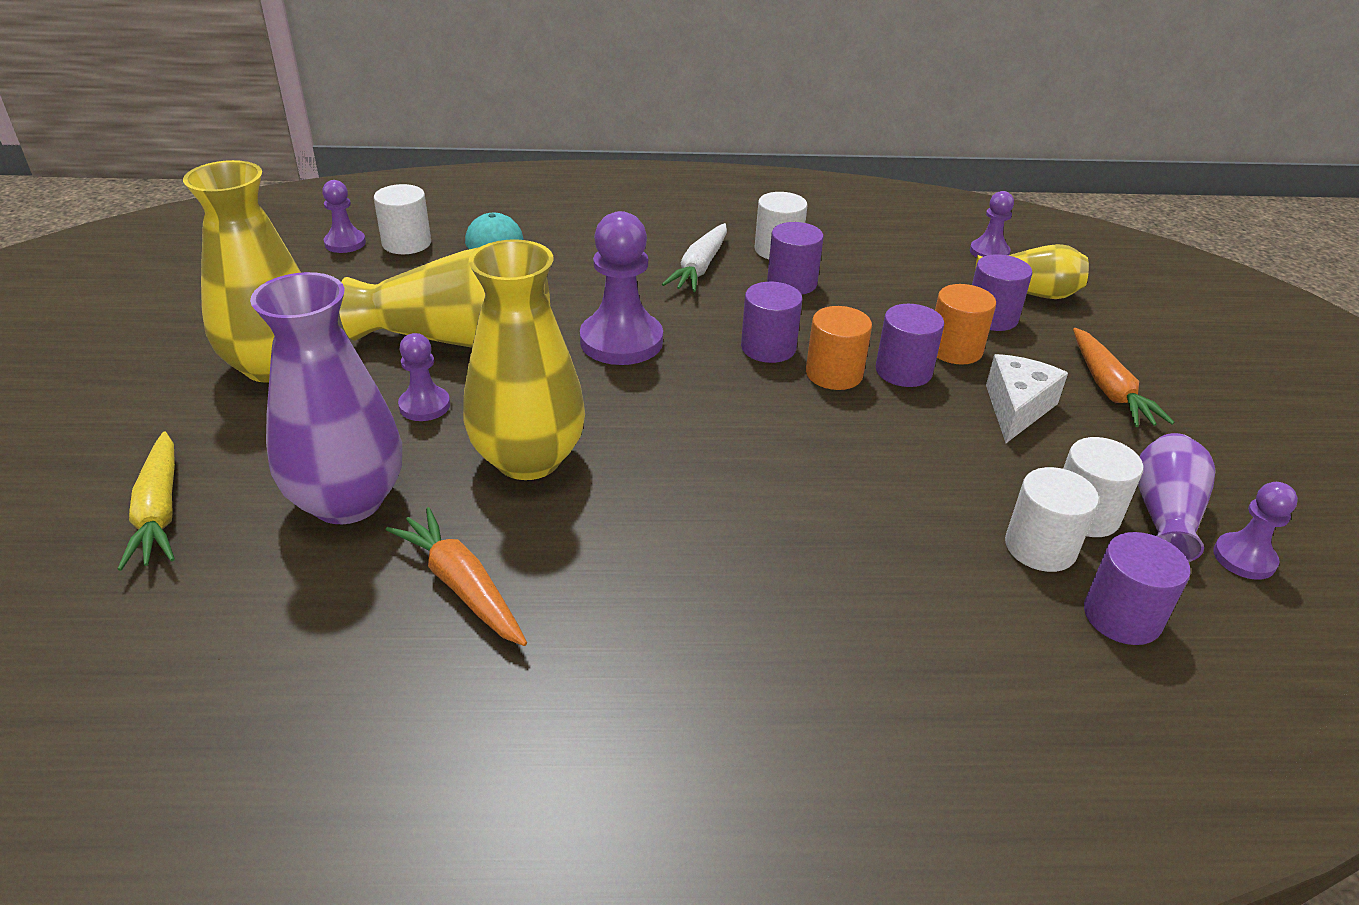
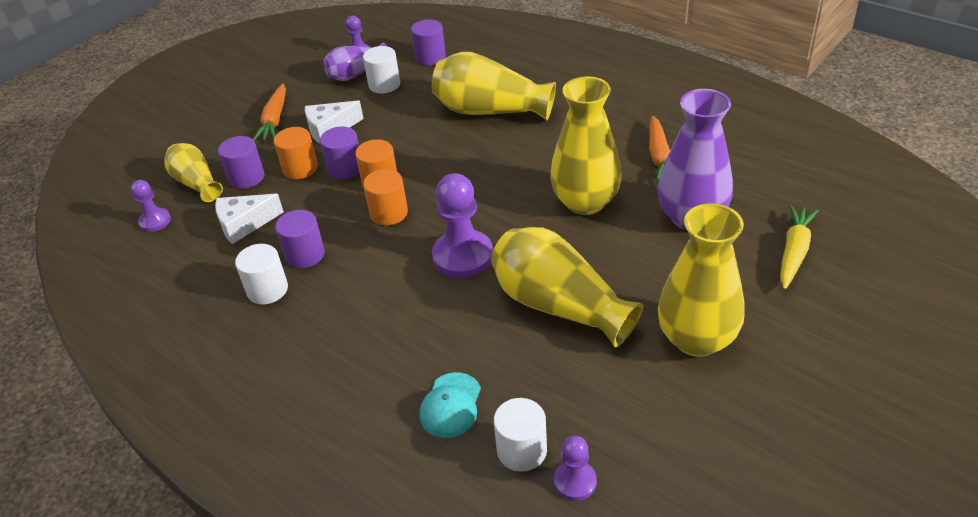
camera: 135 degrees left, 5 degrees up
(424, 406) = (617, 260): purple pawn -> none
(700, 268) = (340, 298): white carrot -> none
(768, 348) = (389, 213): purple cylinder -> orange cylinder
(845, 546) = (490, 110): none -> yellow vase
(900, 281) = (244, 224): none -> white cheese
(1040, 547) = (420, 82): white cylinder -> none
(1109, 389) = (274, 120): orange carrot -> orange carrot turned 150 degrees clockwise

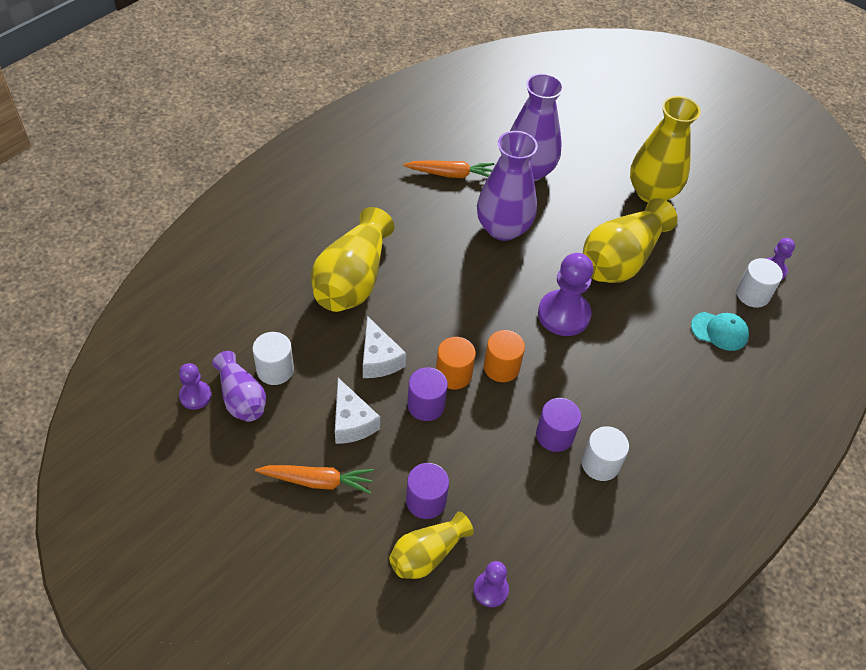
camera: 95 degrees left, 10 degrees up
(244, 224) = (505, 494): white cheese -> white cheese (379, 359)
(300, 168) = (418, 447): orange cylinder -> none
(430, 57) = (231, 324): purple cylinder -> none
(585, 202) = (503, 228): yellow vase -> purple vase
(794, 251) = (570, 128): yellow carrot -> none

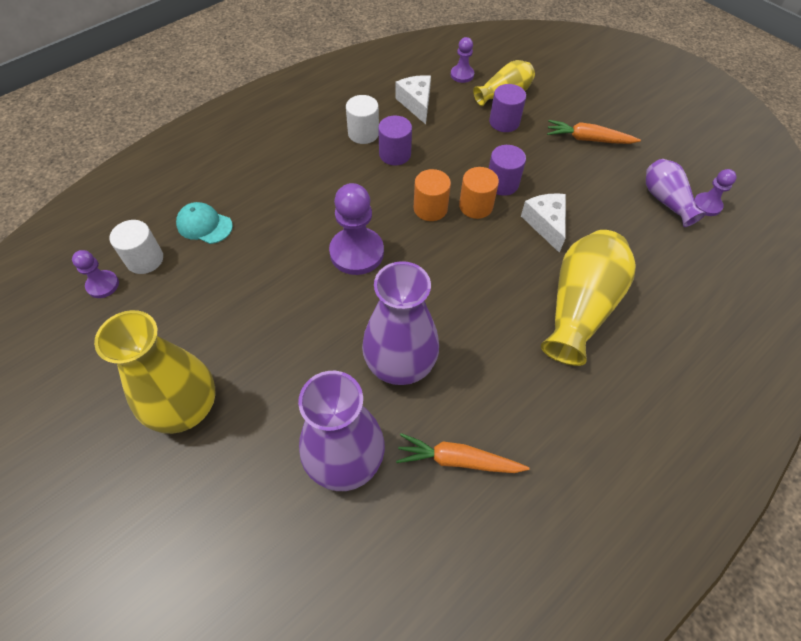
camera: 170 degrees left, 5 degrees up
(275, 370) = (642, 222): white cylinder -> none
(351, 422) = (566, 176): white cheese -> white cheese (416, 103)
(621, 259) = (270, 311): yellow vase -> none

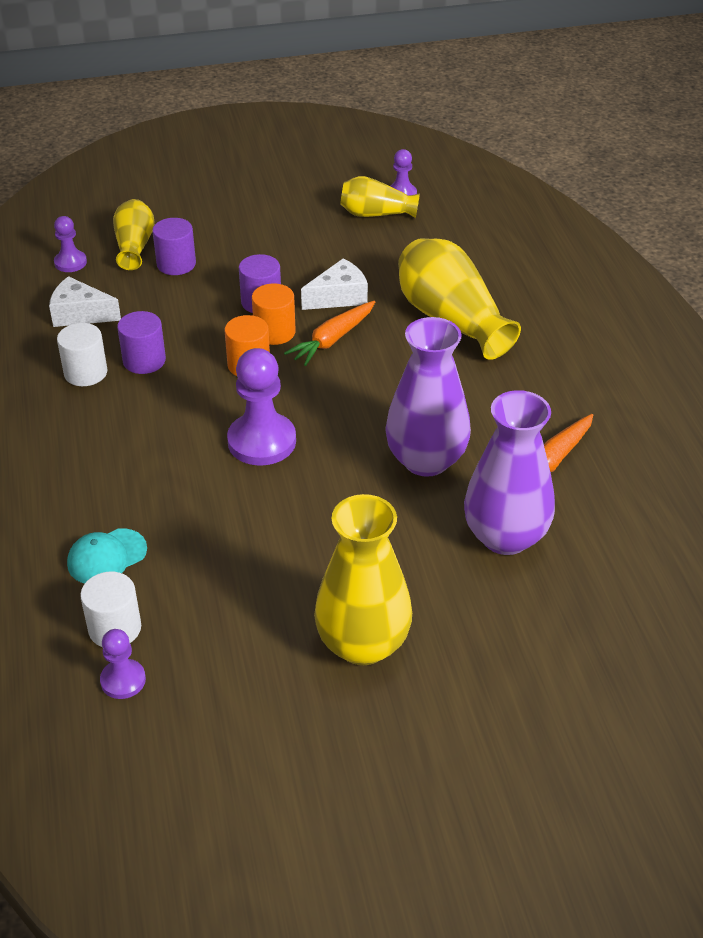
camera: 60 degrees left, 15 degrees down
(546, 224) = (339, 297): white cheese -> white cheese turned 135 degrees clockwise
(588, 139) = (256, 222): orange carrot -> orange carrot (332, 340)
(666, 201) = (376, 214): purple vase -> yellow vase

